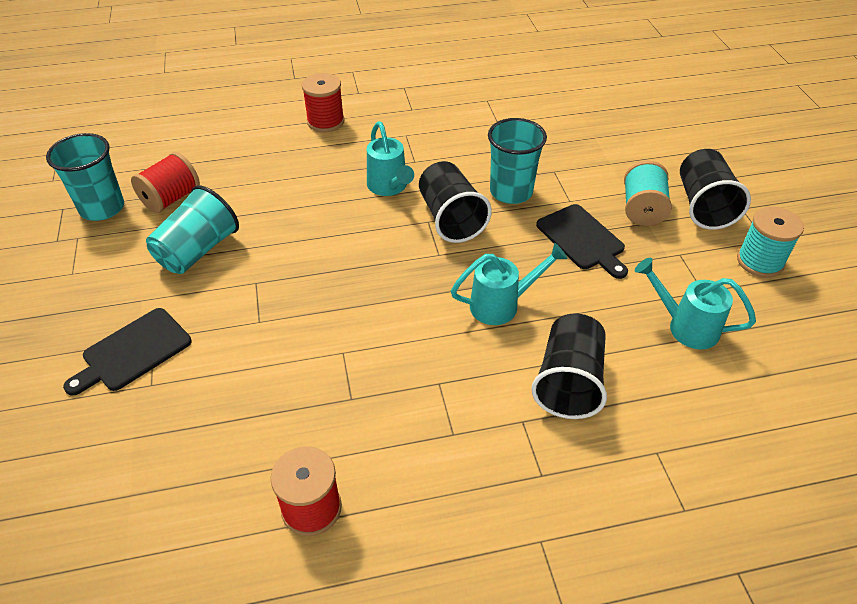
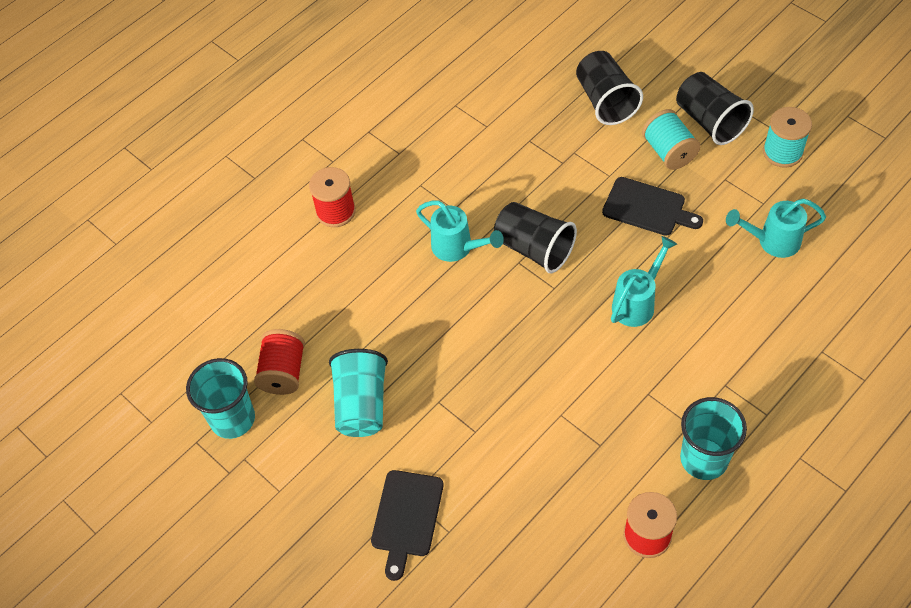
camera: 30 degrees left, 10 degrees up
(511, 192) = (558, 194): turquoise cup -> turquoise cup (704, 459)
(568, 382) = (731, 336): black cup -> black cup (605, 101)

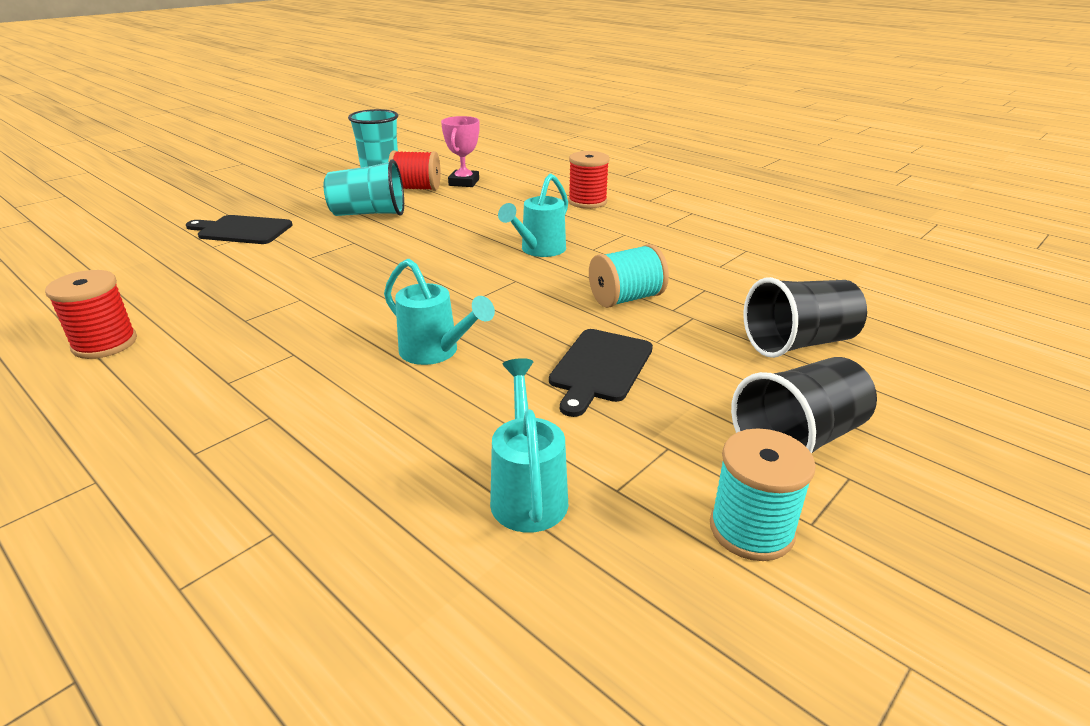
camera: 85 degrees right, 25 degrees down
(265, 327) = (464, 182): none -> pink trophy
(534, 249) = (533, 289): black cup -> none
(668, 151) = (714, 393): turquoise spool -> turquoise spool (626, 298)
(704, 459) = (168, 390): turquoise cup -> none

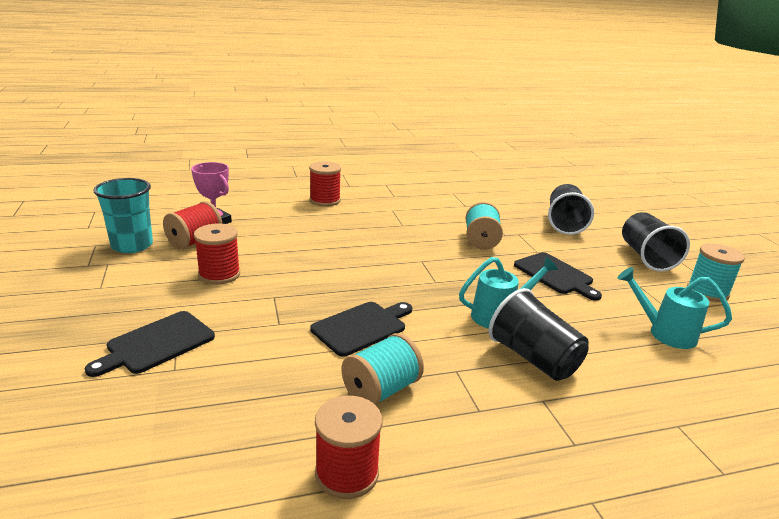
camera: 60 degrees left, 5 degrees down
(232, 326) = (381, 390): none -> turquoise spool
(336, 290) = (362, 327): none -> black cutting board
(355, 393) = (533, 358): none -> black cup
(369, 214) = (219, 274): turquoise cup -> red spool
(539, 250) = (384, 239): turquoise watering can -> none

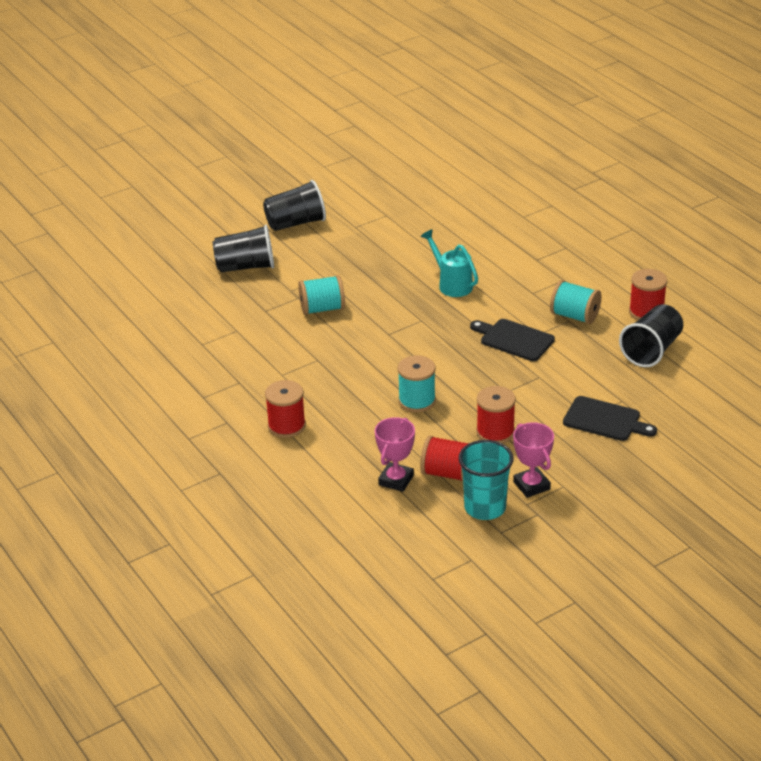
camera: 105 degrees left, 10 degrees up
(125, 272) = (531, 485): none -> pink trophy
(533, 358) = (495, 266): black cup -> black cup (651, 350)
(555, 275) = (365, 265): black cutting board -> none
(665, 333) = (422, 218): turquoise watering can -> none
(707, 292) = (343, 198): turquoise spool -> turquoise spool (417, 401)

